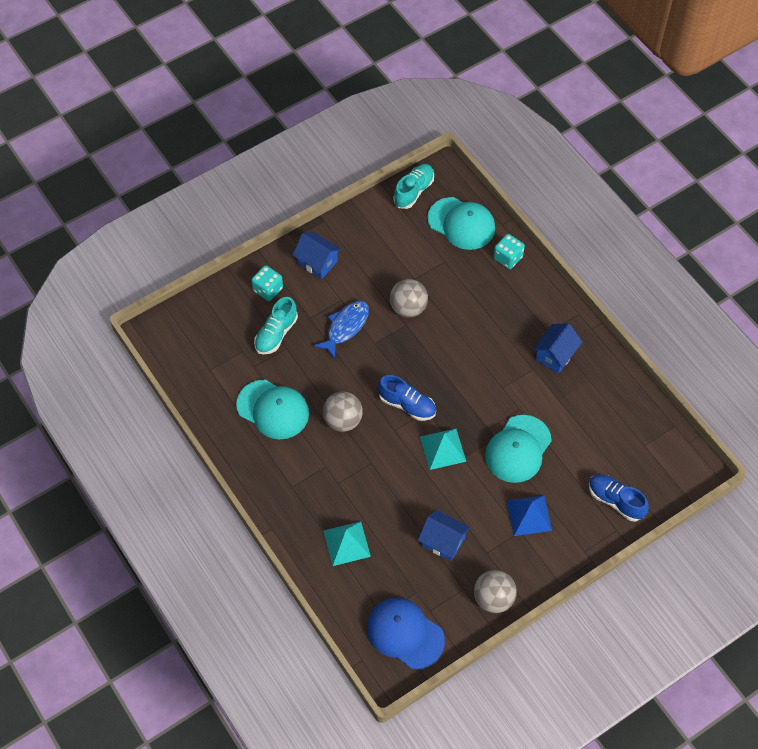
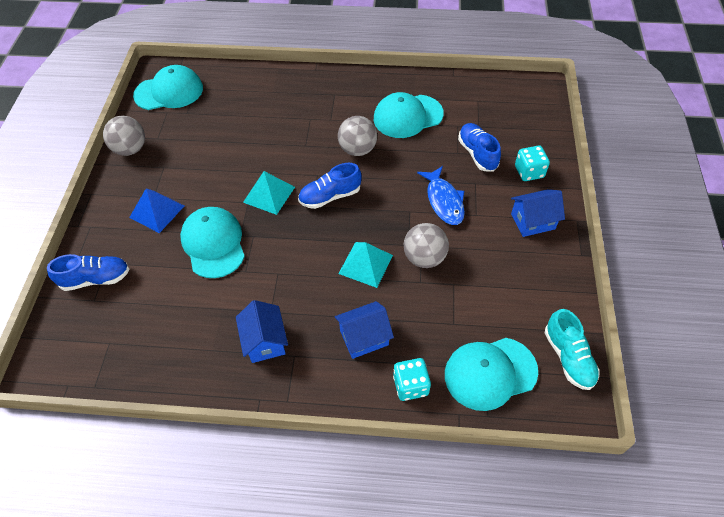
camera: 130 degrees right, 5 degrees down
(276, 334) = (477, 154): turquoise shoe -> blue shoe
(346, 543) = (261, 98): turquoise pyramid -> turquoise pyramid (365, 264)
(405, 633) = (169, 92): blue cap -> turquoise cap
(443, 541) = (201, 148): blue house -> blue house (364, 338)

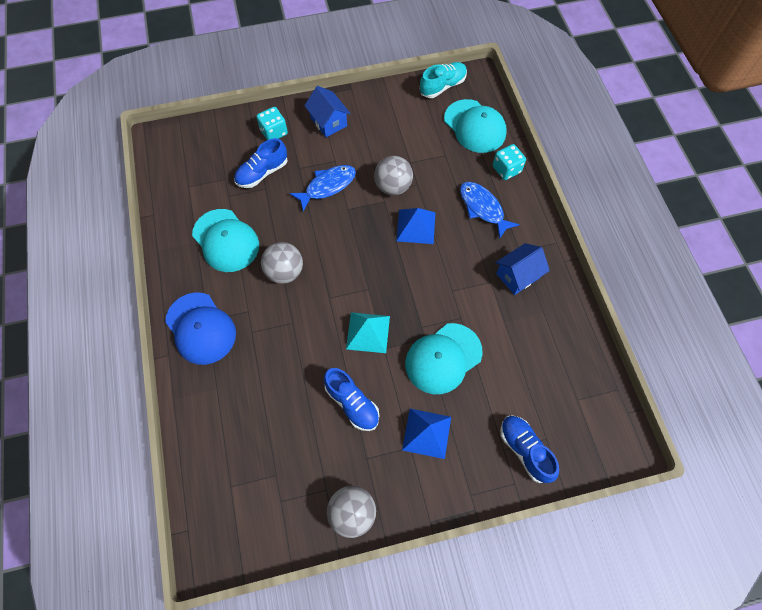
camera: 110 degrees left, 10 degrees up
(169, 92) = (244, 517): turquoise cap -> none
(329, 90) = (200, 328): none -> blue cap
(330, 196) = (352, 277): blue shoe -> blue shoe (352, 403)
(364, 338) = (483, 208): blue house -> blue fish
(365, 264) = (416, 226): turquoise pyramid -> blue pyramid

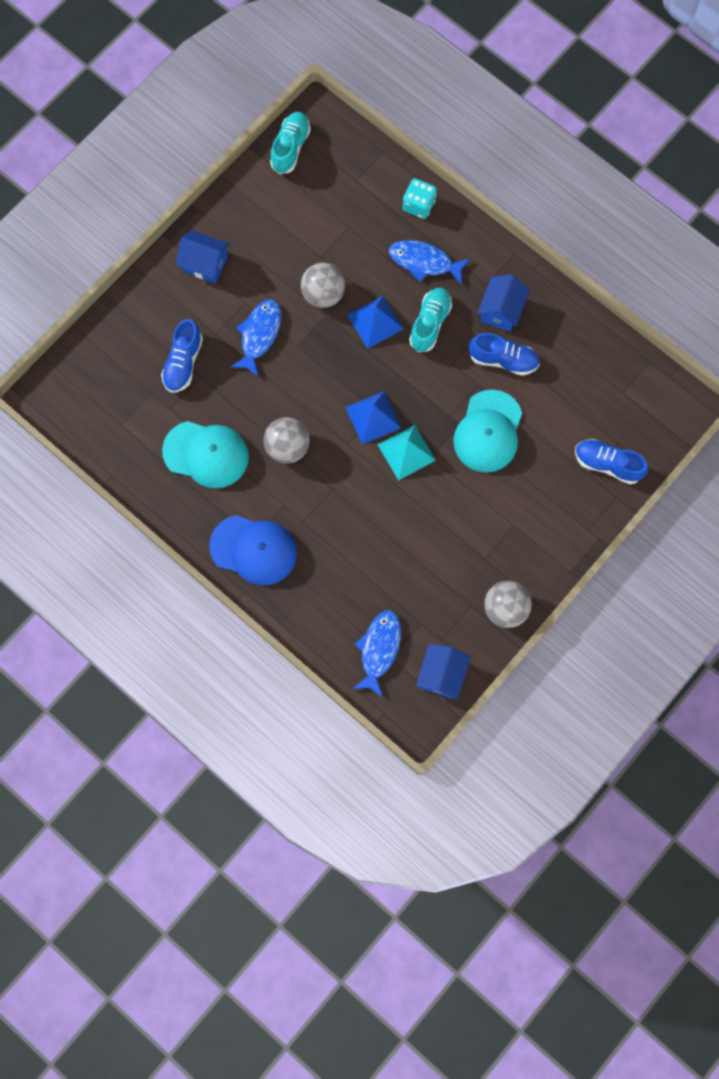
camera: 35 degrees left, 10 degrees up
(227, 472) = (379, 649): none -> blue fish
(258, 532) = (441, 674): none -> blue house
(274, 132) = (158, 311): turquoise dice -> none
(352, 403) = (439, 523): blue shoe -> blue shoe (503, 360)
(427, 433) = (519, 505): blue pyramid -> blue pyramid (373, 417)
(455, 252) = (430, 323): none -> turquoise shoe
(475, 126) = (355, 175): turquoise cap -> none

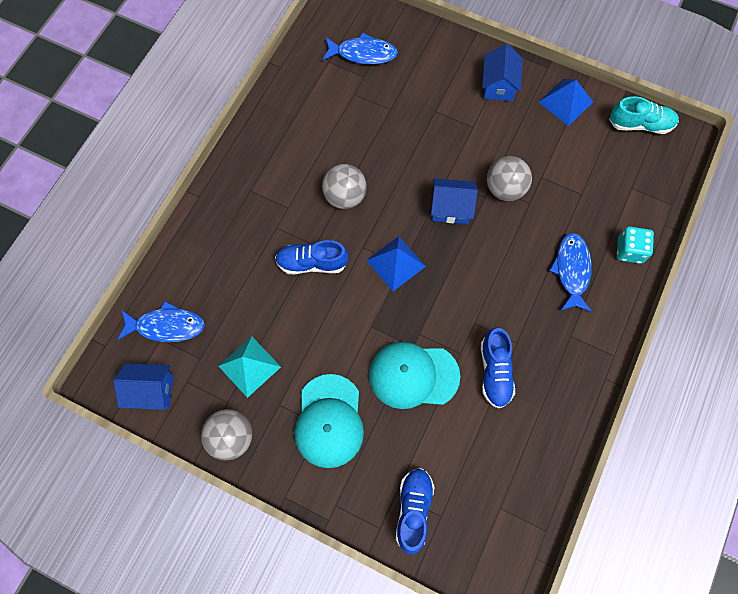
camera: 75 degrees right, 5 degrees down
(183, 362) = (399, 93): blue shoe -> blue shoe (312, 263)
(206, 454) = (319, 132): turquoise cap -> turquoise cap (329, 421)
(254, 550) = (240, 193): blue cap -> none
(259, 335) = (446, 146): blue fish -> blue fish (363, 53)
(375, 322) = (493, 241): blue pyramid -> blue pyramid (565, 102)
(406, 452) = (369, 302): turquoise pyramid -> turquoise pyramid (249, 366)
(430, 323) = (509, 291): turquoise shoe -> none
(501, 310) = (547, 357): blue house -> blue house (450, 208)

